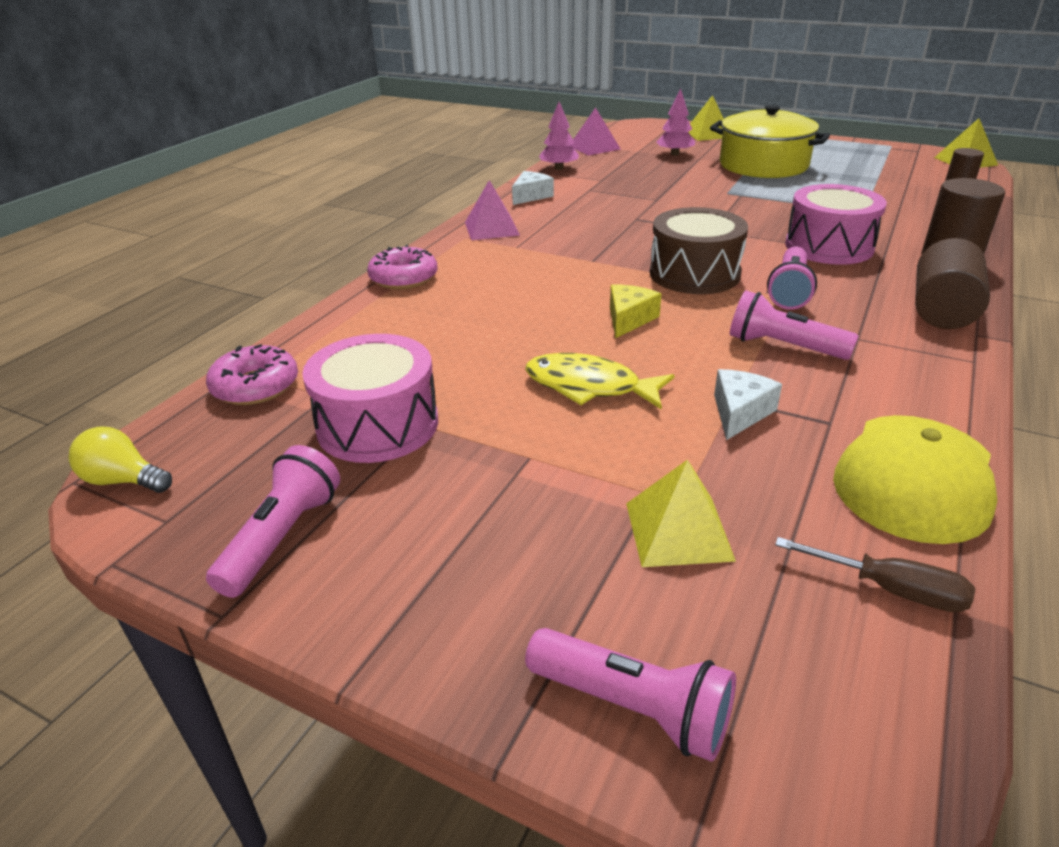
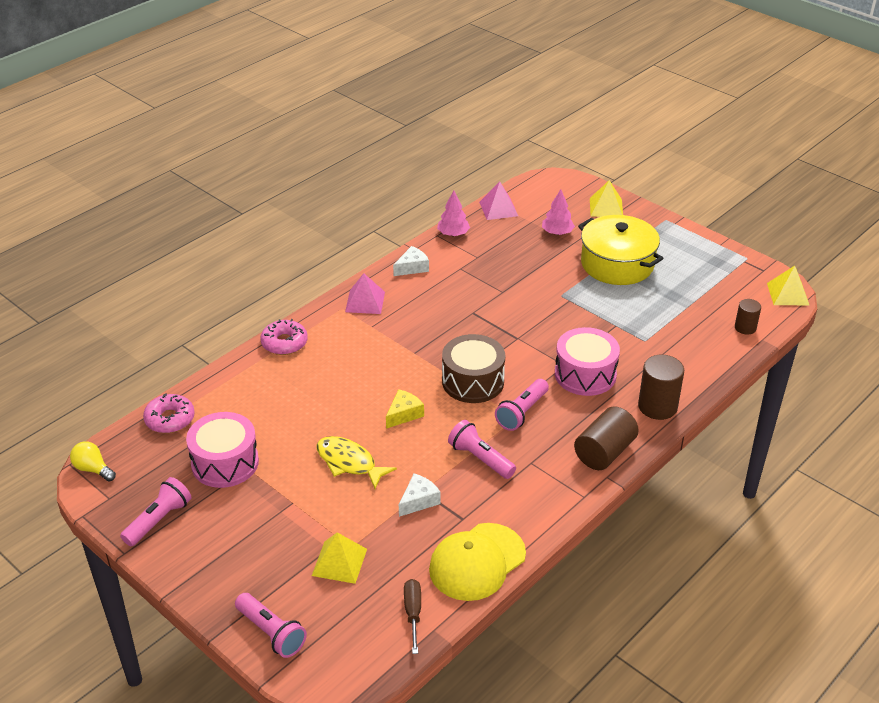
camera: 15 degrees right, 5 degrees up
(889, 589) = (413, 613): brown screwdriver -> brown screwdriver turned 135 degrees counterclockwise

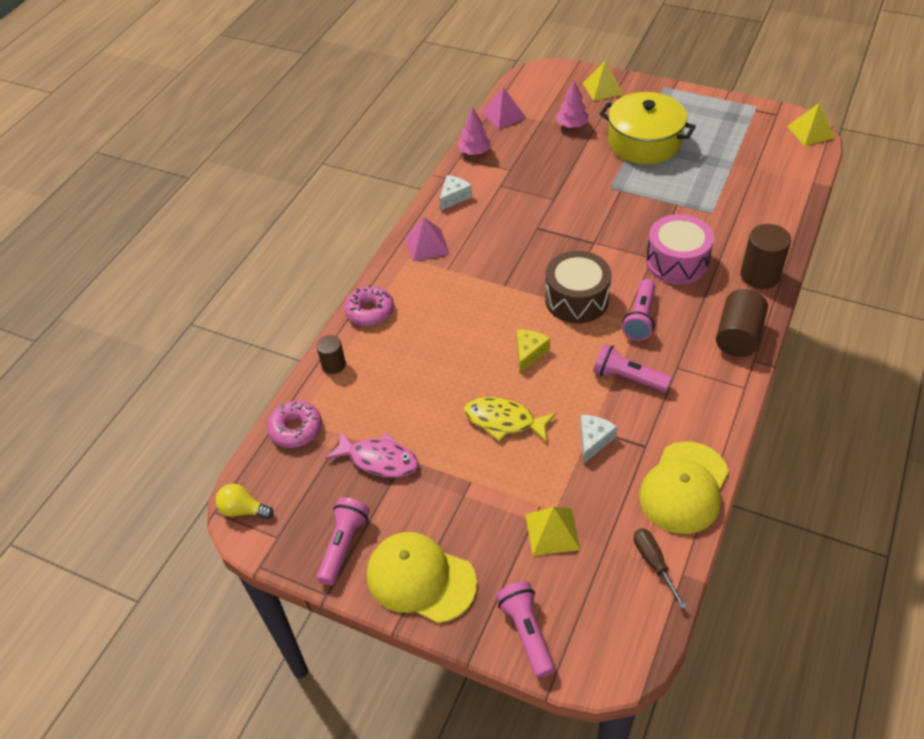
camera: 15 degrees left, 10 degrees up
(207, 565) = (420, 579): none -> yellow cap
(225, 463) = (379, 459): pink drum -> pink fish
(271, 633) = (526, 632): pink flashlight -> pink flashlight turned 135 degrees counterclockwise
(745, 328) = (792, 175): brown cylinder -> brown cylinder (333, 365)

